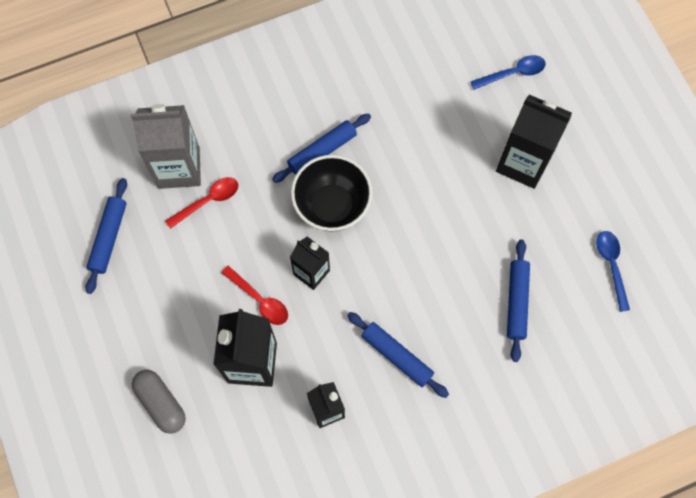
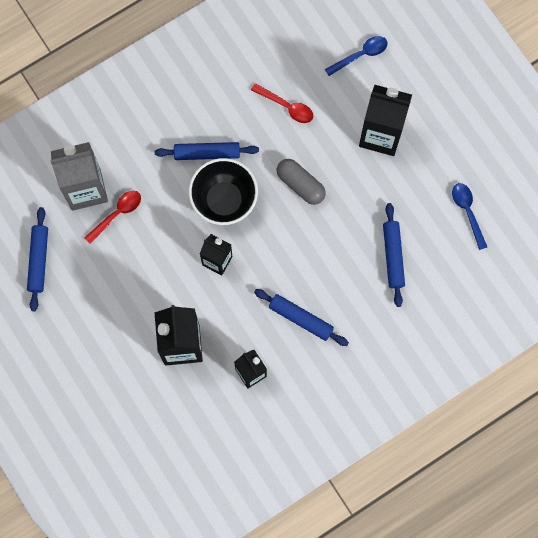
camera: 10 degrees left, 5 degrees up
(161, 403) = (113, 391): grey capsule -> grey capsule (300, 184)
(259, 300) = (178, 291): red spoon -> red spoon (286, 106)
(322, 151) = (207, 153): blue rolling pin -> blue rolling pin turned 45 degrees clockwise

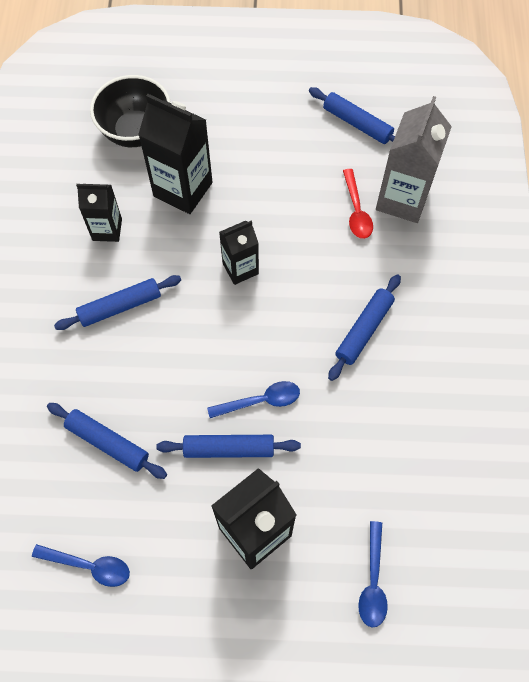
camera: 125 degrees right, 10 degrees down
(224, 200) = (299, 314): black bowl -> black bowl (136, 131)
(286, 106) = (363, 448): red spoon -> none
(300, 184) = (260, 401): grey capsule -> blue spoon
(344, 182) = (229, 449): none -> blue rolling pin

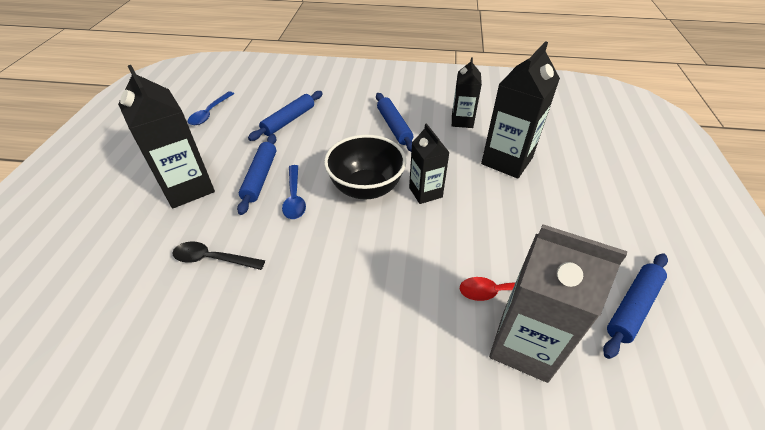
camera: 95 degrees right, 20 degrees down
(136, 131) = (562, 136): black bowl -> black bowl (366, 188)
(356, 461) = (213, 259): none -> black spoon
(364, 330) = (348, 281): blue rolling pin -> none
(373, 581) = (101, 259): blue spoon -> none

